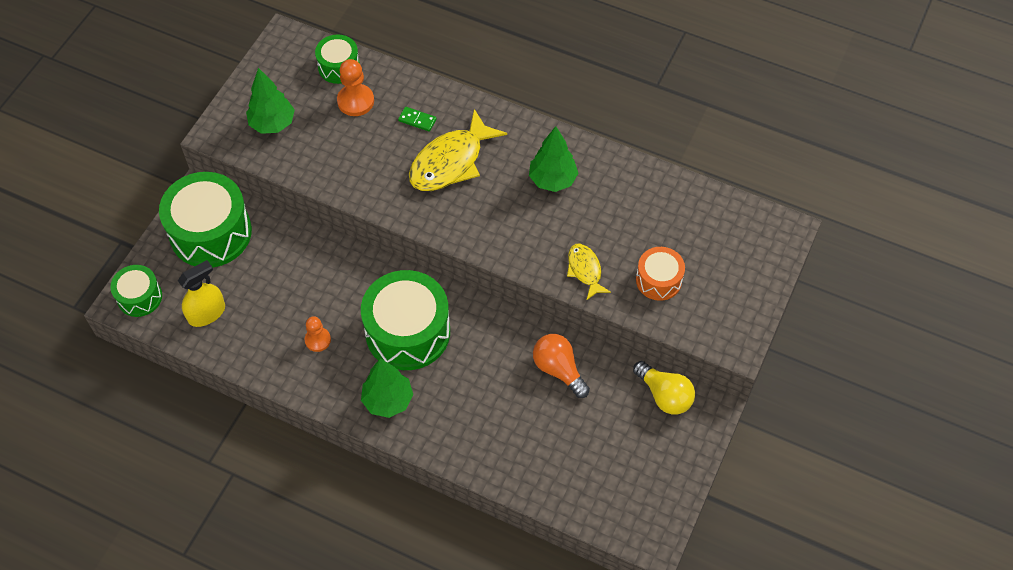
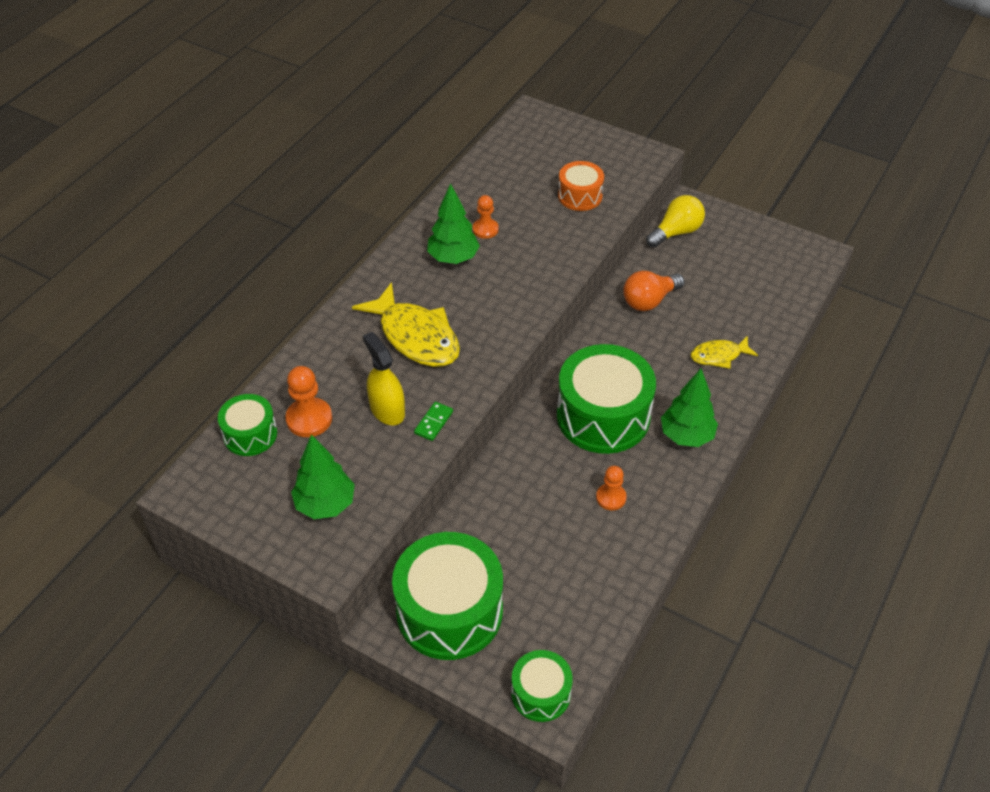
camera: 85 degrees left, 10 degrees down
(207, 313) = (570, 613): yellow spray bottle -> yellow spray bottle (387, 410)
(417, 120) = (351, 362): green domino -> green domino (433, 422)
(585, 270) = (565, 243): yellow fish -> yellow fish (719, 356)
(596, 202) = (485, 229): none -> orange pawn

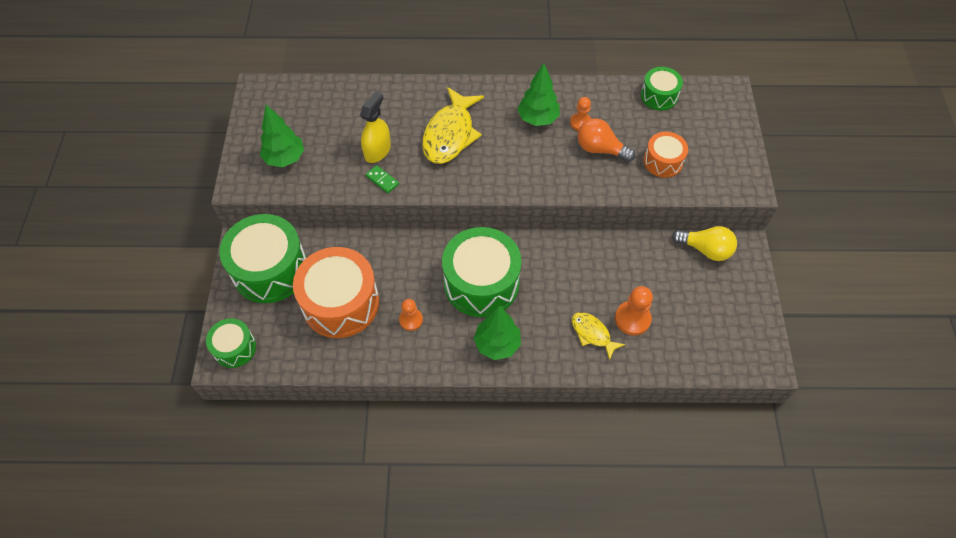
camera: 60 degrees right, 10 degrees up
(250, 434) = (316, 95): green drum -> green drum (659, 96)
(309, 419) = (345, 116): orange pawn -> orange pawn (632, 319)
(433, 422) = (382, 180): green domino -> green domino turned 45 degrees clockwise
(546, 555) = (340, 303): none -> orange drum
(649, 301) = (616, 263): orange light bulb -> orange light bulb (600, 149)

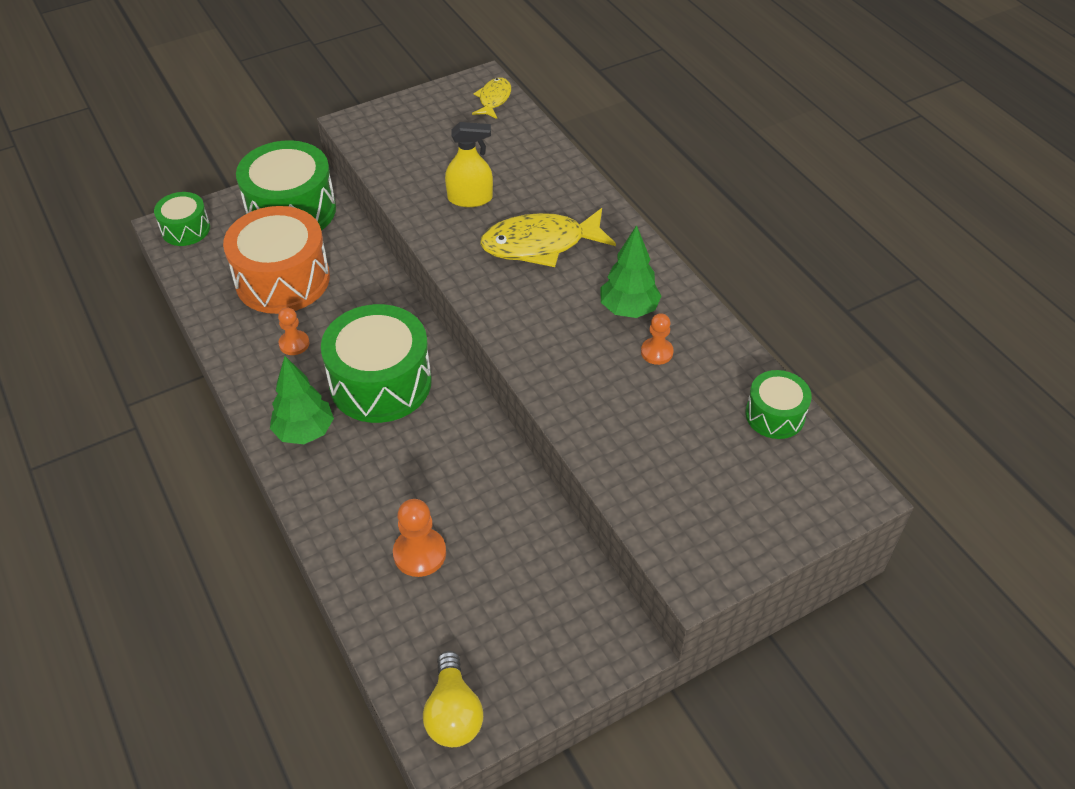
camera: 60 degrees right, 10 degrees down
(285, 158) = (407, 138): green tree -> none
(382, 180) = (432, 219): green domino -> none
(592, 334) = (372, 519): yellow fish -> yellow fish (494, 99)
(600, 149) = (629, 388): orange light bulb -> none
(663, 161) = (661, 462): orange drum -> none
(705, 249) = (587, 597): yellow light bulb -> yellow light bulb (453, 713)

